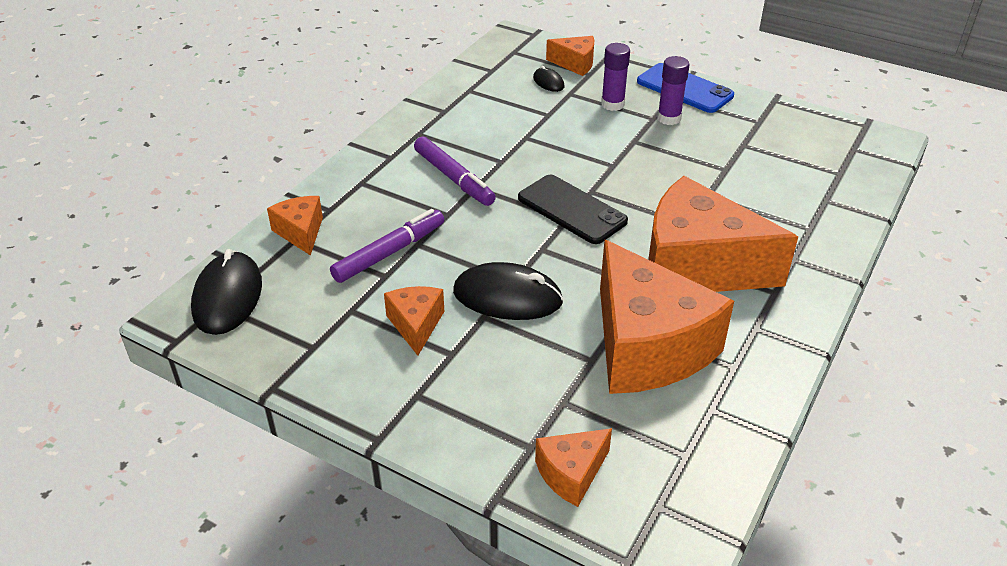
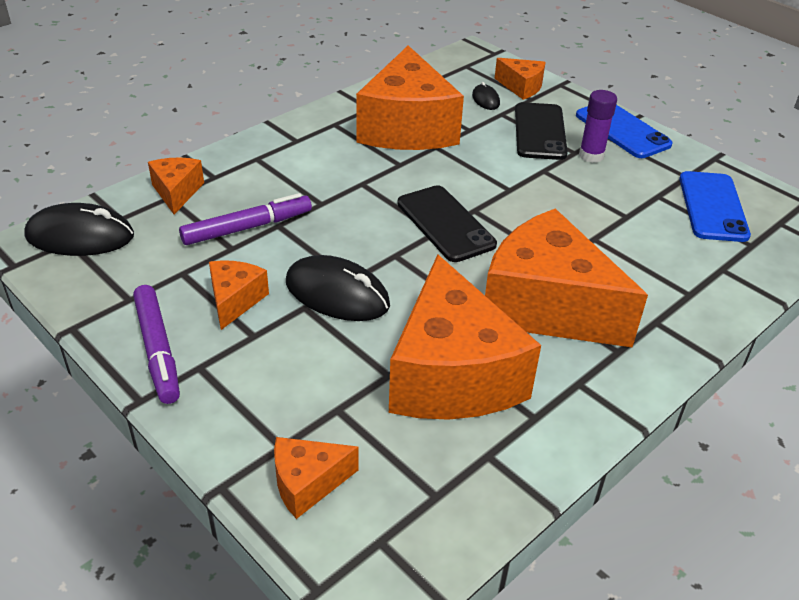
camera: 15 degrees right, 0 degrees up
(228, 297) = (80, 236): black mouse -> black mouse turned 75 degrees clockwise
(454, 178) = (345, 171): purple marker -> purple marker (158, 350)
(489, 124) = (407, 128): none -> orange cheese
(612, 104) = (539, 132): purple glue stick -> black phone
(793, 145) = (712, 207): none -> blue phone

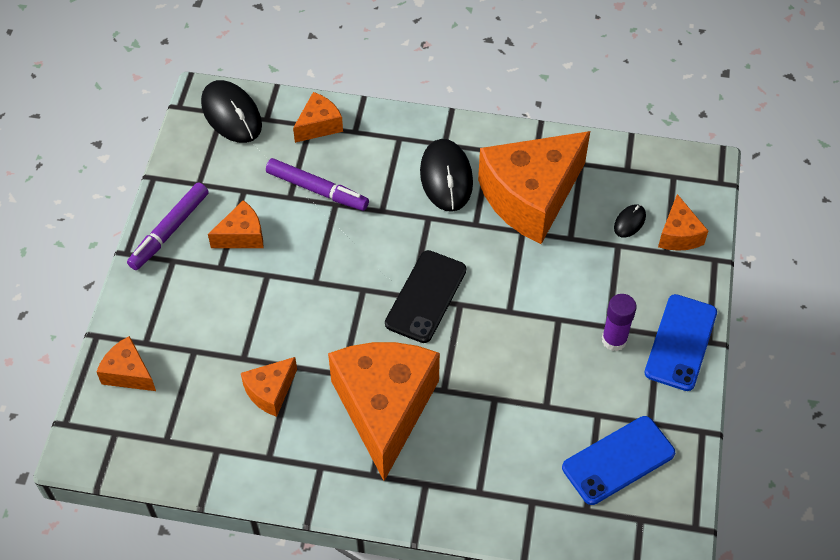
camera: 55 degrees right, 15 degrees up
(337, 294) = (294, 283): black mouse -> black mouse (446, 177)
(452, 375) = (270, 392): orange cheese -> orange cheese, size x0.46
(539, 132) = (616, 286): black phone -> none

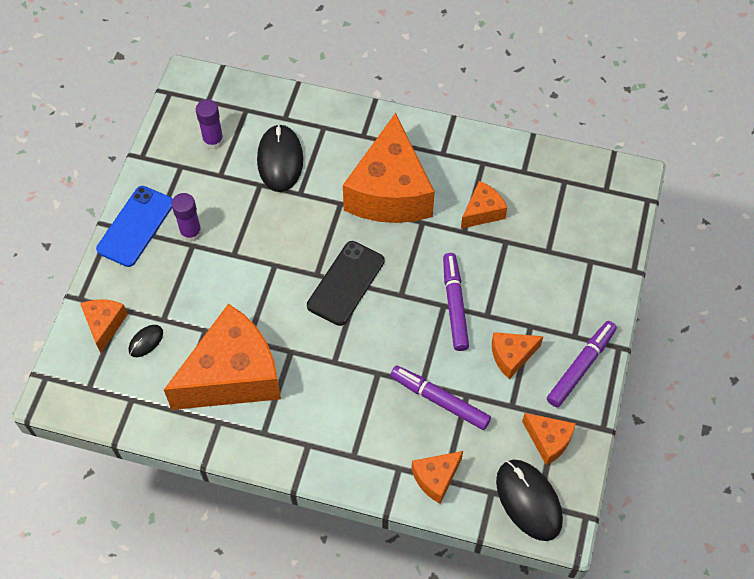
camera: 175 degrees left, 5 degrees up
(128, 373) = (602, 236): orange cheese -> orange cheese (548, 441)
(303, 282) = (454, 305): none -> purple marker
(446, 177) = (311, 404): black mouse -> black mouse (280, 160)
(618, 460) = (213, 141): blue phone -> purple glue stick

